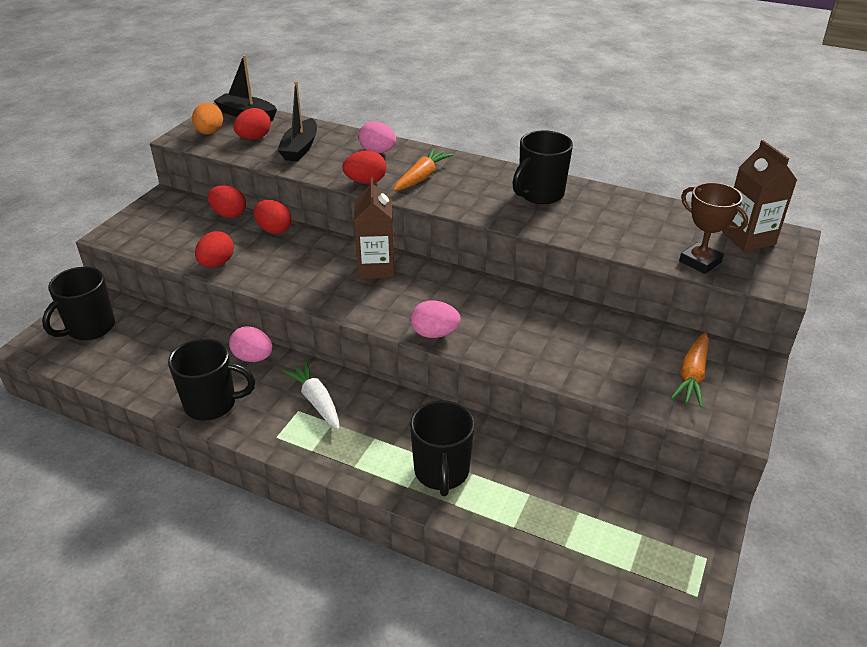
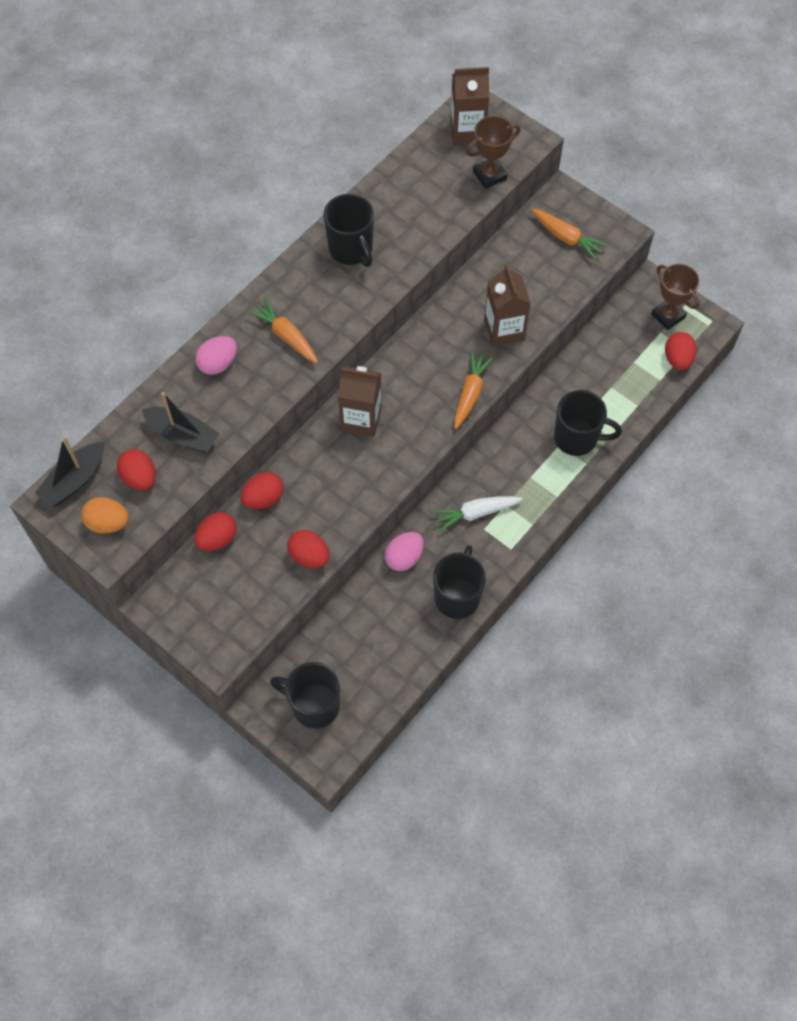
camera: 75 degrees left, 25 degrees up
(90, 328) = (314, 705): black mug -> black mug turned 150 degrees clockwise
(365, 182) = (278, 386): red egg -> red egg (677, 359)
(434, 333) = (470, 393): pink egg -> orange carrot
(530, 345) = (504, 329): none -> brown carton
(673, 539) = (668, 316): none -> brown trophy

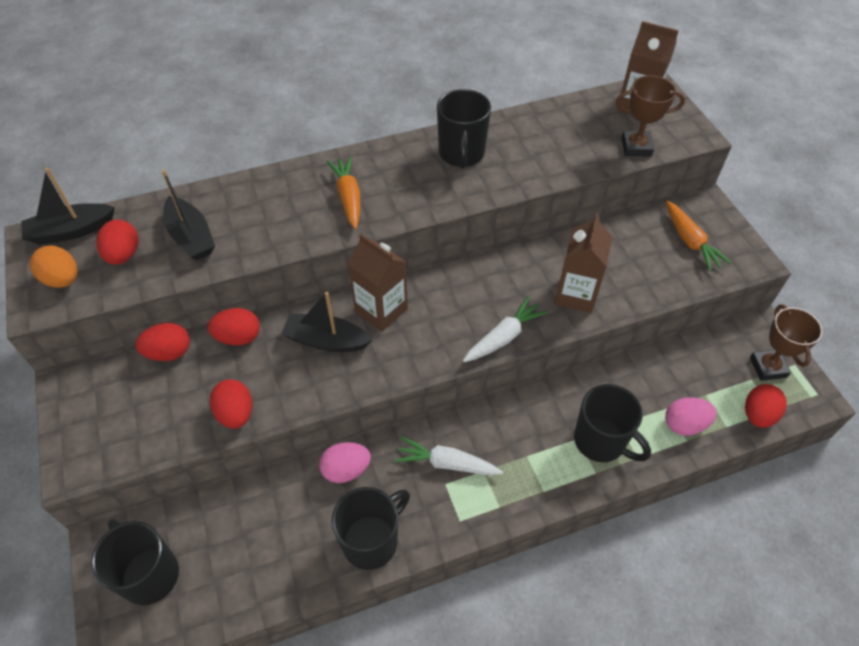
camera: 30 degrees right, 10 degrees down
(218, 364) = (271, 193): pink egg -> pink egg (684, 424)
(336, 465) = (326, 340): none -> black boat
(470, 393) = (504, 337): orange carrot -> white carrot

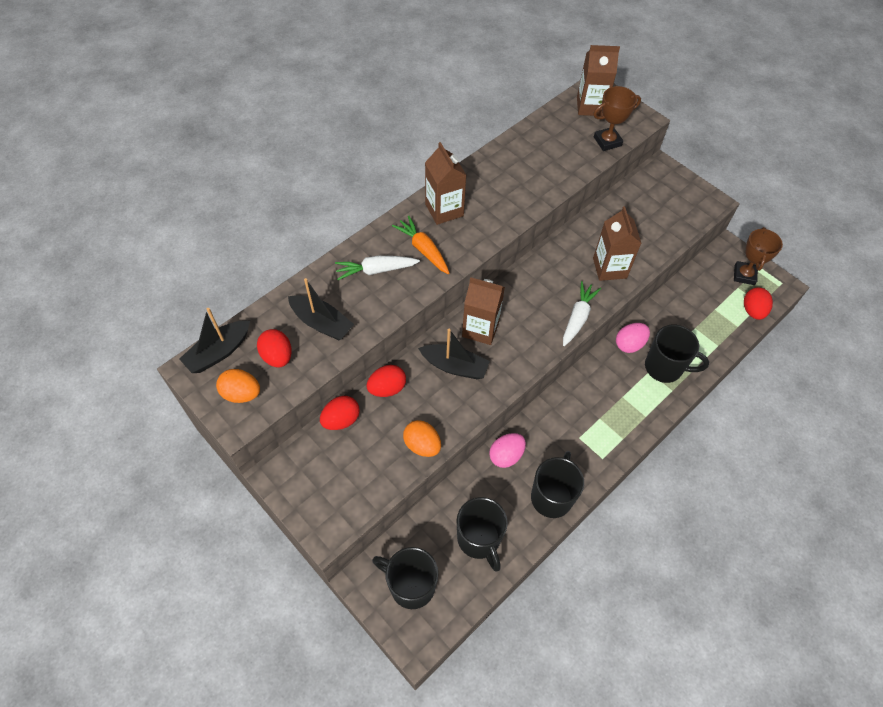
camera: 25 degrees left, 5 degrees up
(236, 413) = (422, 445): red egg -> orange egg
(326, 340) = (454, 366): black boat -> black boat turned 150 degrees counterclockwise
(398, 164) = (444, 210): none -> brown carton
(447, 463) = (572, 423): white carrot -> white carrot (376, 270)
(461, 154) = (486, 186): black mug -> black mug (479, 539)
(684, 424) = (711, 335): pink egg -> pink egg (629, 344)
(690, 241) = (665, 201): orange carrot -> none
(768, 367) = (744, 275): brown trophy -> brown trophy turned 45 degrees clockwise

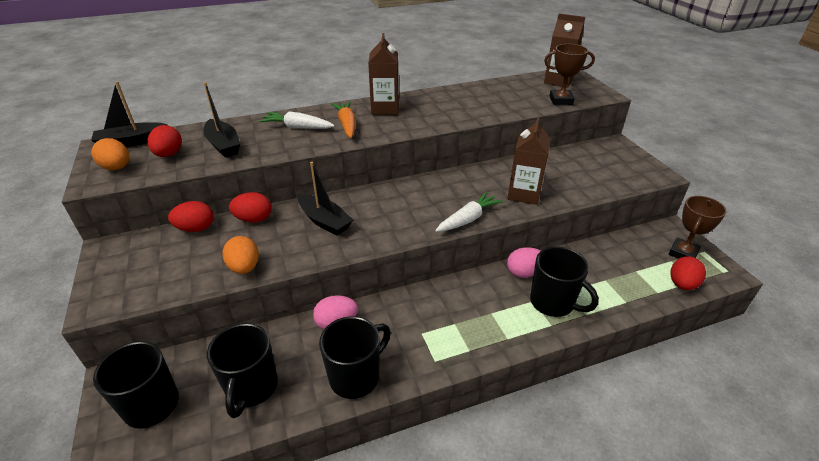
camera: 25 degrees right, 20 degrees down
(480, 329) = (369, 203): brown carton -> none

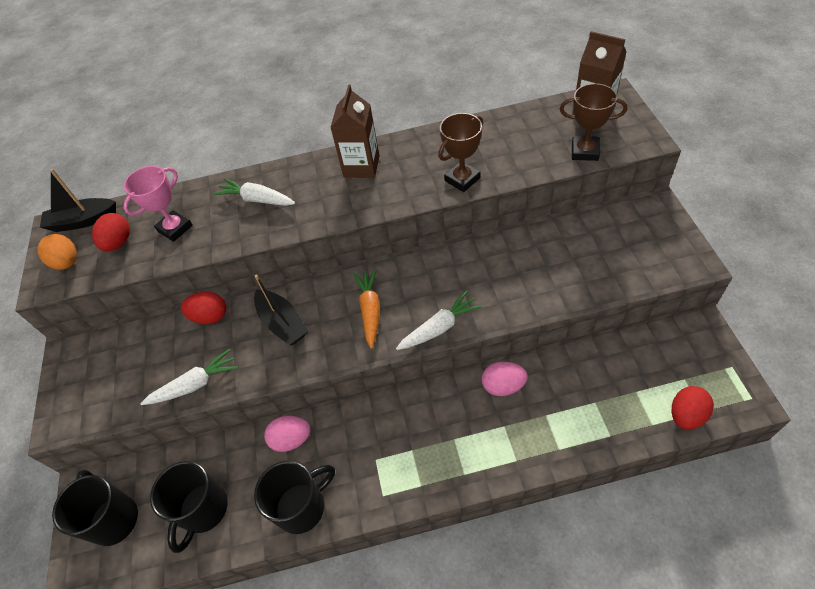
camera: 15 degrees right, 15 degrees up
(196, 228) = (152, 327): red egg -> none
(223, 145) = (175, 228): black boat -> pink trophy
(244, 267) = (195, 384): orange egg -> white carrot
(347, 125) = (312, 196): orange carrot -> orange carrot (370, 310)
(524, 194) = (514, 290): brown carton -> none
(553, 303) = (526, 430): black mug -> none
(683, 253) = (703, 368): brown trophy -> brown trophy (462, 179)

